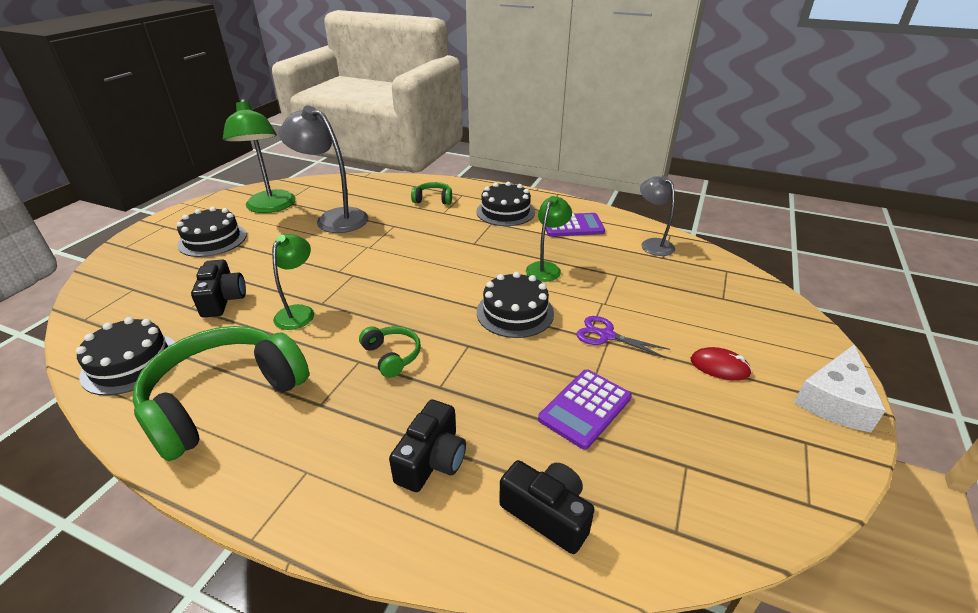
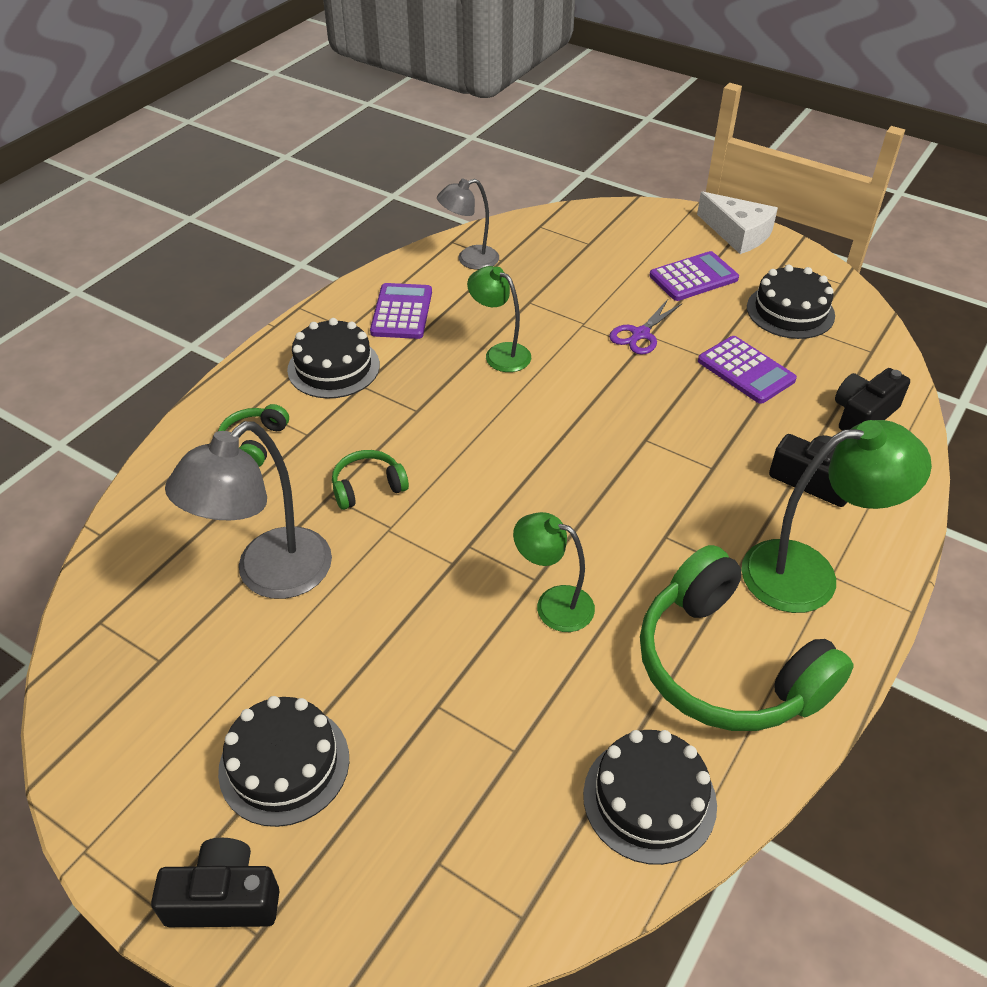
camera: 80 degrees left, 10 degrees up
(223, 299) = (502, 707): black camera -> black camera (224, 898)
(271, 207) = (176, 681): green lamp -> green lamp (808, 574)
(392, 356) = (658, 505): green headphones -> green headphones (368, 487)
(515, 312) = (589, 394): black cake -> black cake (790, 311)
(719, 366) = (693, 277): red mouse -> purple calculator

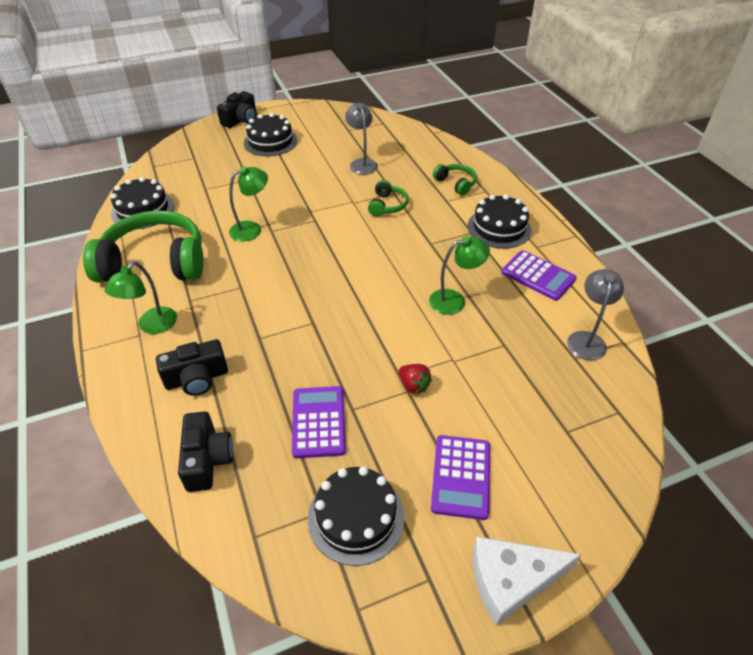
camera: 125 degrees right, 0 degrees up
(269, 576) = (362, 163): grey lamp -> grey lamp, size x0.60
(640, 334) = (413, 385): purple scissors -> red strawberry
(745, 370) = (319, 422): purple calculator -> purple calculator turned 90 degrees clockwise
(808, 574) = (152, 326): green lamp -> green lamp, size x0.60

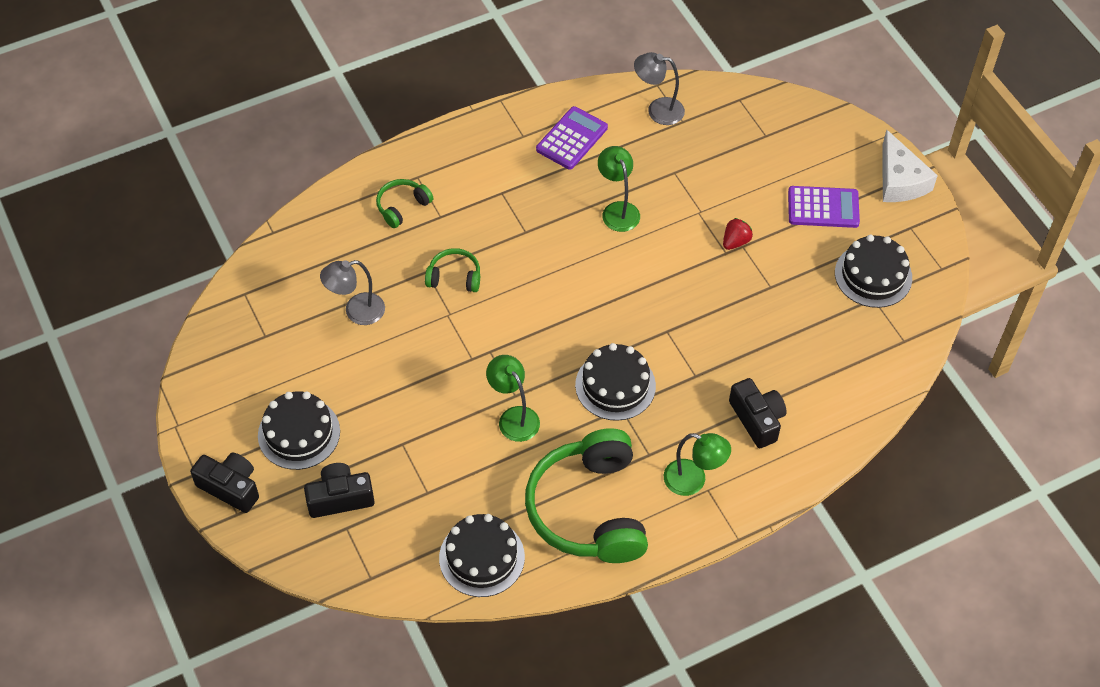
camera: 95 degrees left, 10 degrees up
(207, 459) = (844, 389): black camera -> black camera (340, 498)
(319, 422) = (789, 311): purple calculator -> none
(499, 228) = (491, 167): black cake -> black cake (615, 385)

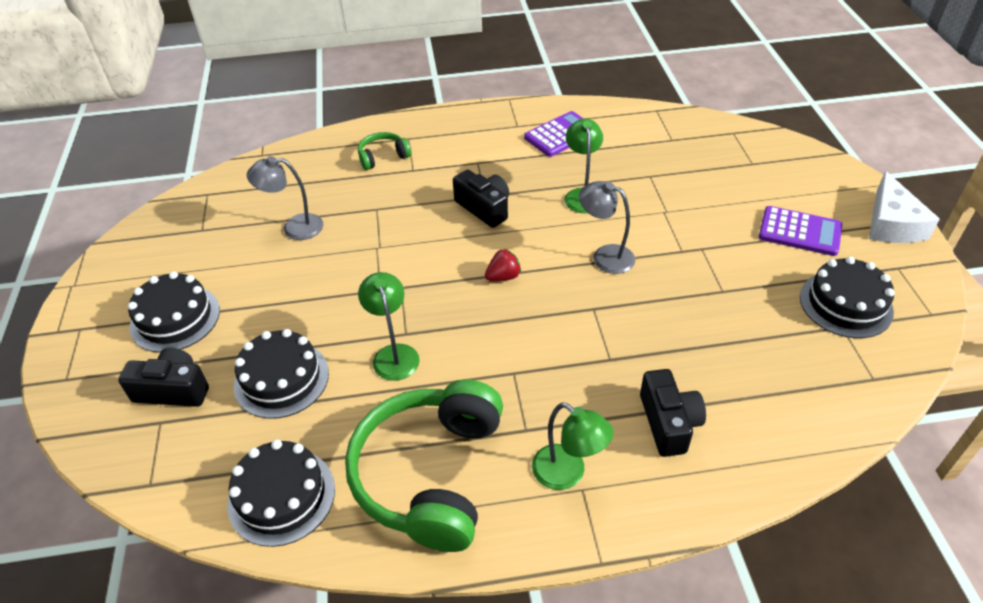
camera: 20 degrees right, 10 degrees down
(230, 487) = (78, 352): black camera -> black camera (484, 208)
(454, 277) = (400, 218): green headphones -> none
(615, 385) = (516, 348): black cake -> black cake (281, 379)
(658, 110) = (650, 128): grey lamp -> grey lamp (605, 256)
(735, 242) = (695, 243): red strawberry -> red strawberry (503, 277)

